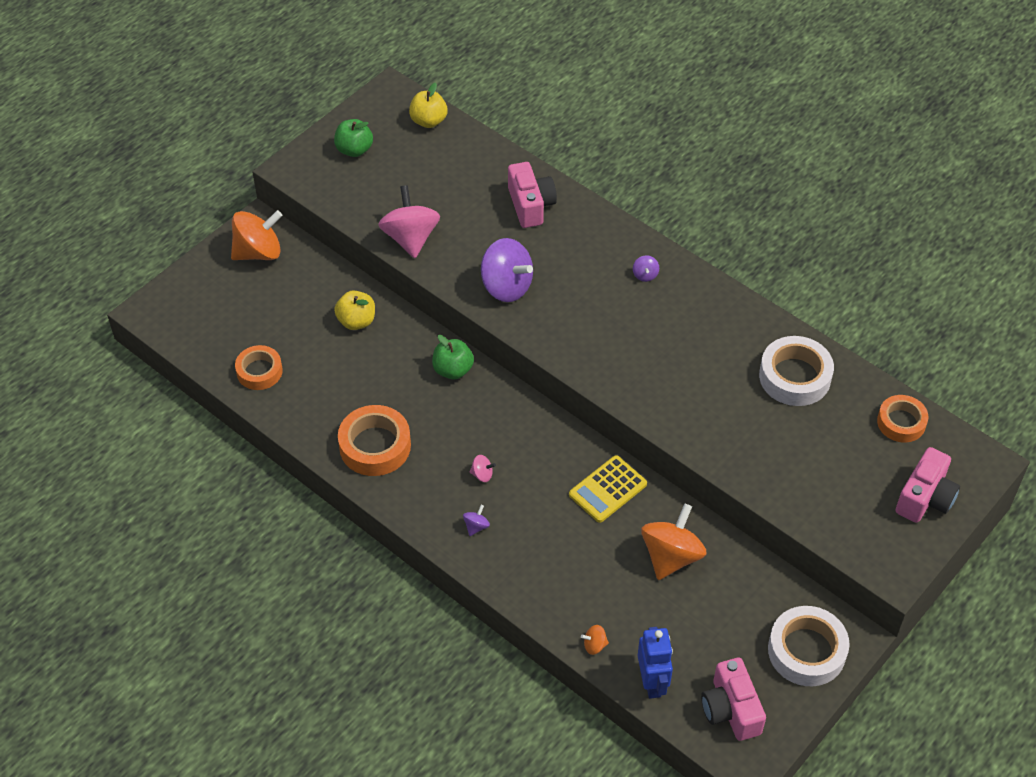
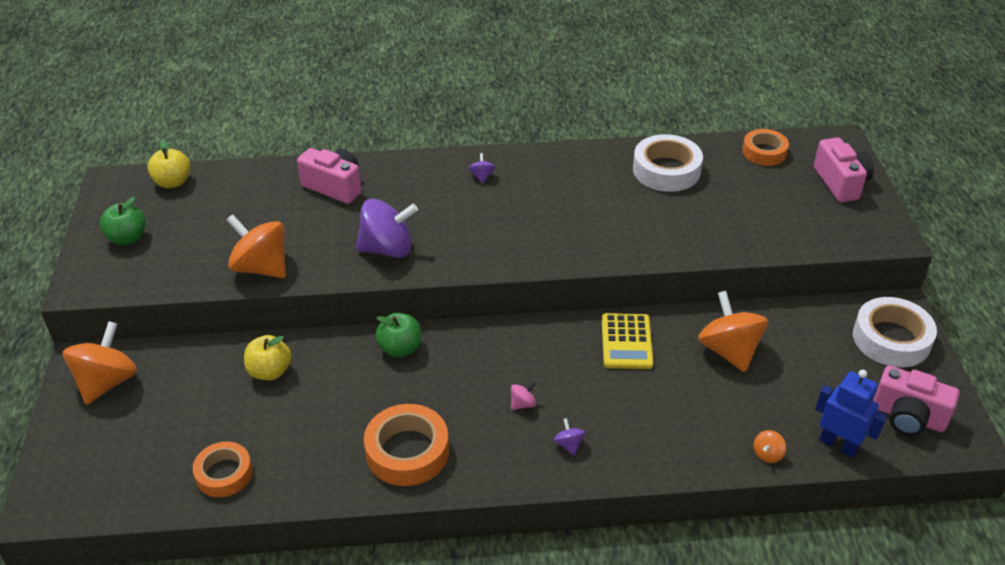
camera: 45 degrees left, 10 degrees down
(410, 238) = (261, 267): pink spinning top -> orange spinning top
(645, 275) = (482, 176): purple spinning top -> purple spinning top turned 135 degrees counterclockwise

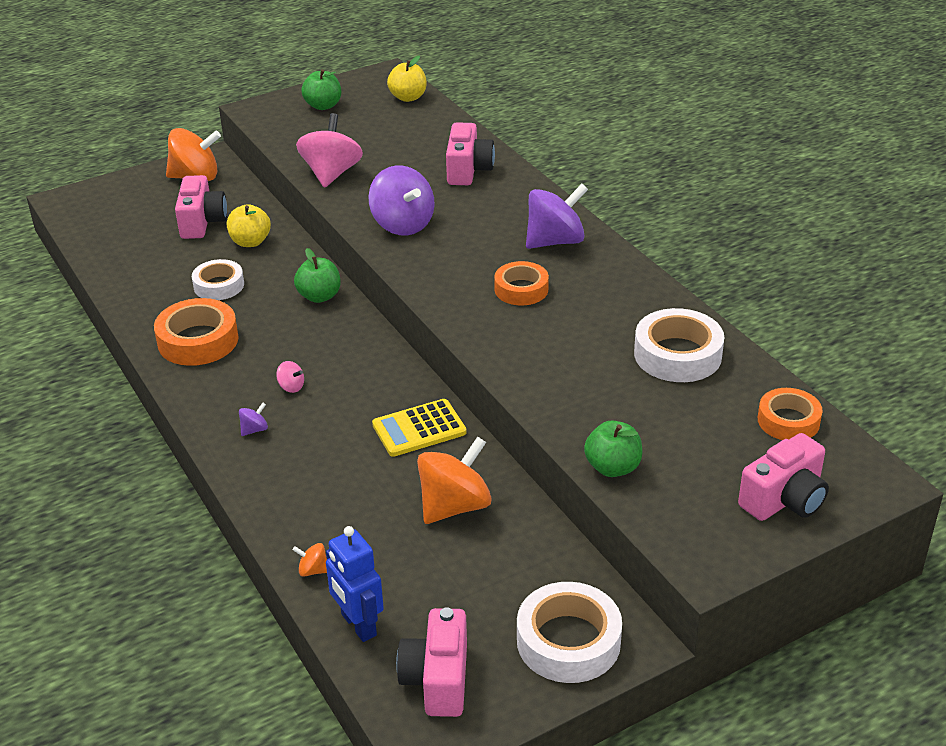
camera: 65 degrees right, 5 degrees down
(201, 398) = (202, 222): none -> pink camera
(224, 474) = (130, 261): orange tape -> orange tape (521, 289)
(261, 267) = (331, 174): orange spinning top -> pink spinning top
(326, 413) = (219, 285): none -> white tape
(482, 176) = (555, 241): purple spinning top -> purple spinning top, size x2.36
(775, 242) = (612, 467): none -> green apple
(838, 444) = (358, 625): blue robot -> blue robot turned 135 degrees clockwise

